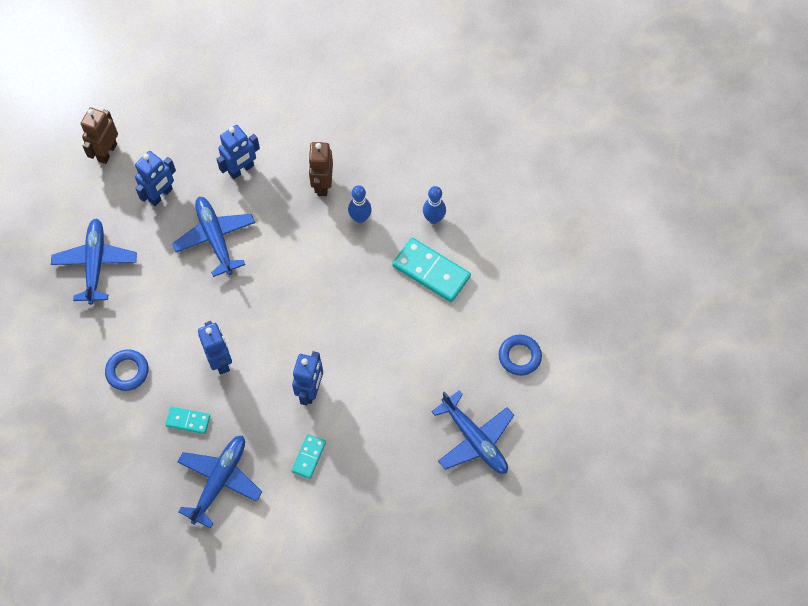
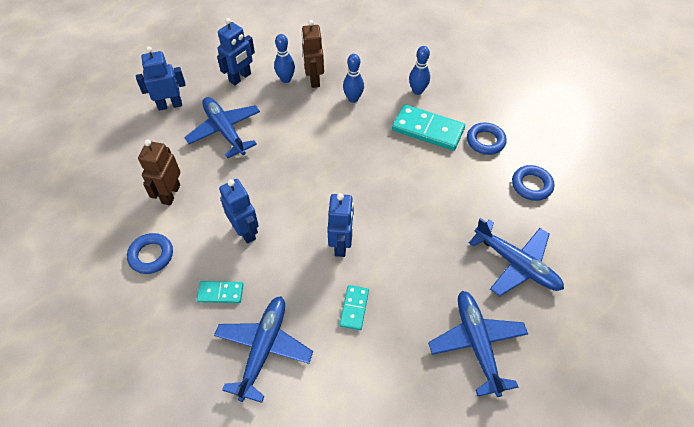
camera: 10 degrees left, 10 degrees down
(95, 264) = (112, 166): blue plane -> blue plane (477, 344)
(107, 152) = (117, 80): brown robot -> brown robot (171, 194)
(161, 195) = (170, 105): blue robot -> blue robot turned 135 degrees counterclockwise
(291, 179) = (286, 79): none -> blue bowling pin
(489, 296) = (485, 141): none -> blue ring

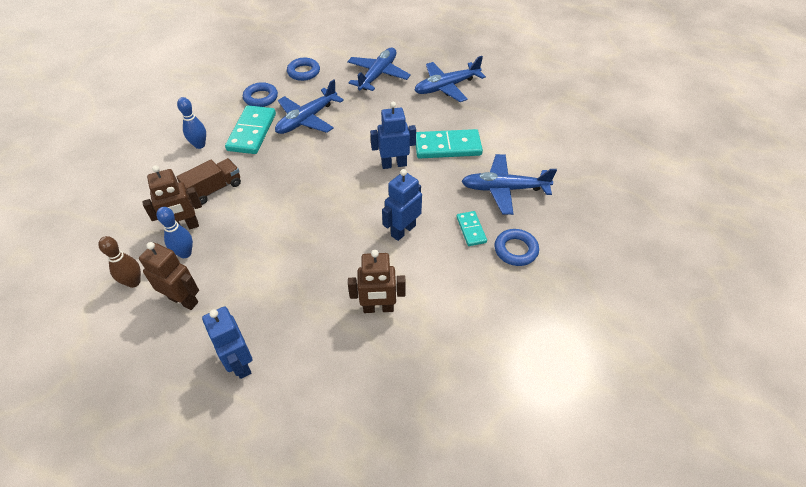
camera: 105 degrees left, 5 degrees down
(151, 255) = (456, 296): blue ring -> blue ring (515, 250)
(225, 131) = (276, 288): blue plane -> blue plane (307, 119)
(240, 78) = (183, 300): blue robot -> brown robot
(270, 52) = (134, 282): none -> brown bowling pin
(353, 99) = (214, 189): blue bowling pin -> brown truck
(354, 308) = (447, 147): turquoise domino -> turquoise domino, size x1.84

